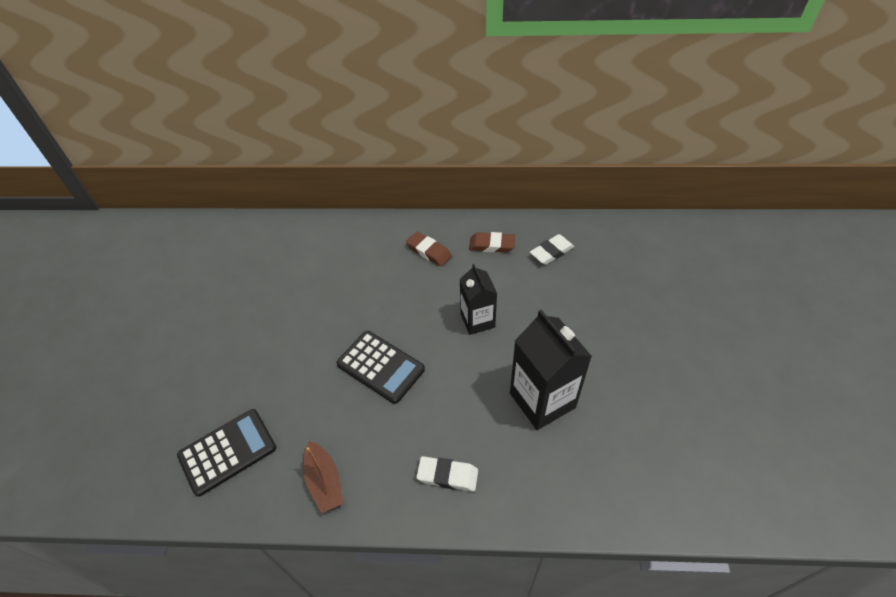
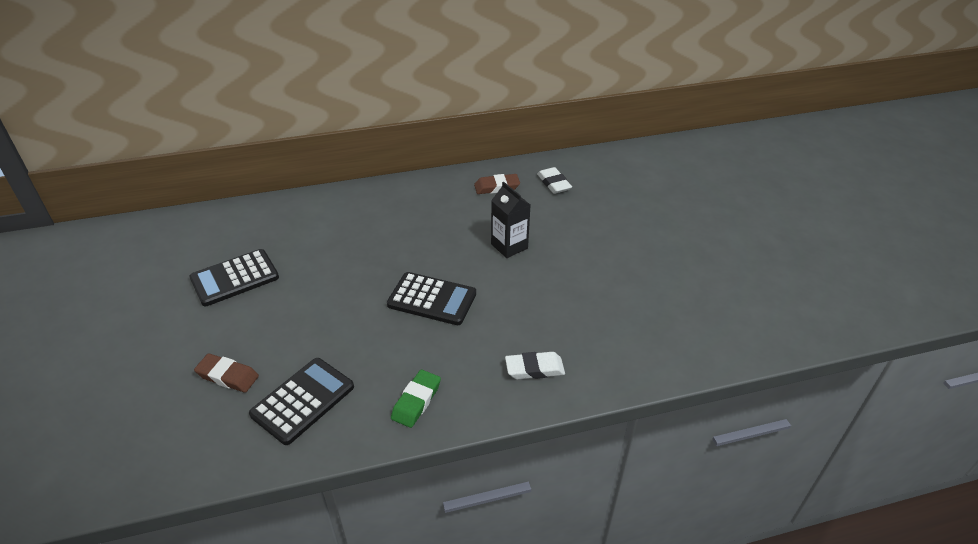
camera: 20 degrees left, 10 degrees down
(218, 300) = (235, 278): none -> black calculator
(324, 481) = (416, 401): brown boat -> green eraser
(429, 251) = (438, 201): brown eraser -> brown eraser (228, 376)
(542, 400) = (595, 294): black carton -> none
(551, 252) = (554, 183): white eraser -> white eraser turned 60 degrees counterclockwise

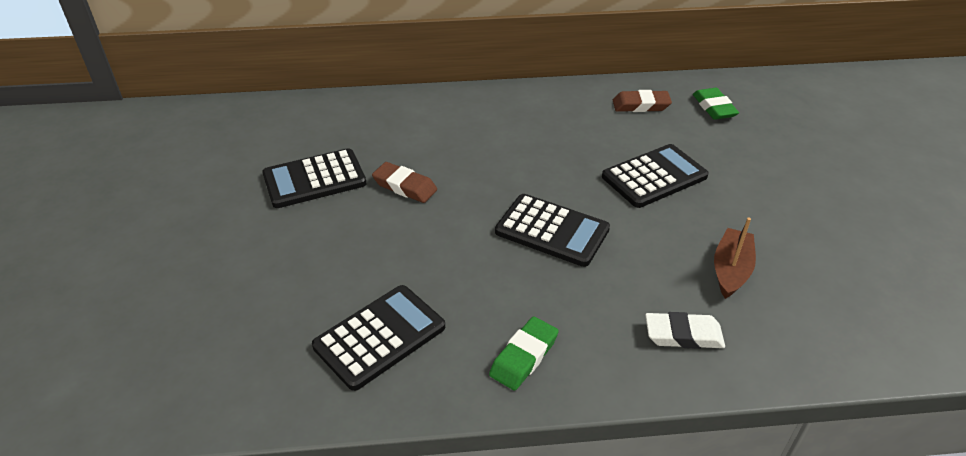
camera: 10 degrees right, 0 degrees up
(228, 376) = (292, 294): brown eraser -> brown eraser (405, 186)
(509, 246) = (654, 177): black carton -> black calculator
(554, 183) = (714, 107): white eraser -> green eraser
(568, 314) = (731, 270): none -> brown boat

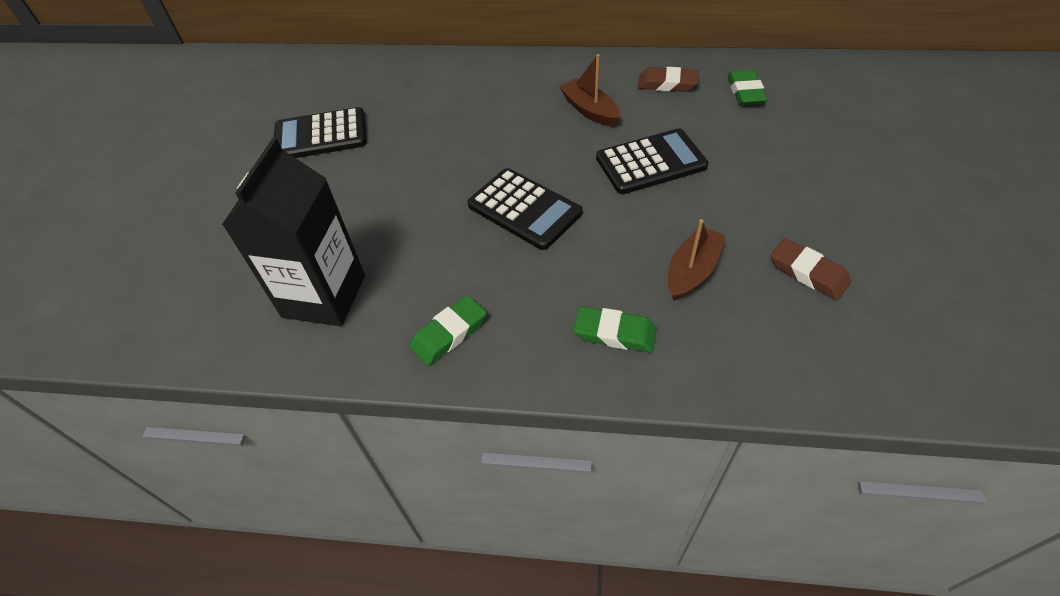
camera: 15 degrees right, 10 degrees up
(380, 337) = (324, 296): black calculator -> black carton
(405, 186) = (400, 150): brown eraser -> brown eraser (808, 272)
(578, 134) = (589, 110): none -> brown boat
(683, 335) = (614, 333): white eraser -> green eraser

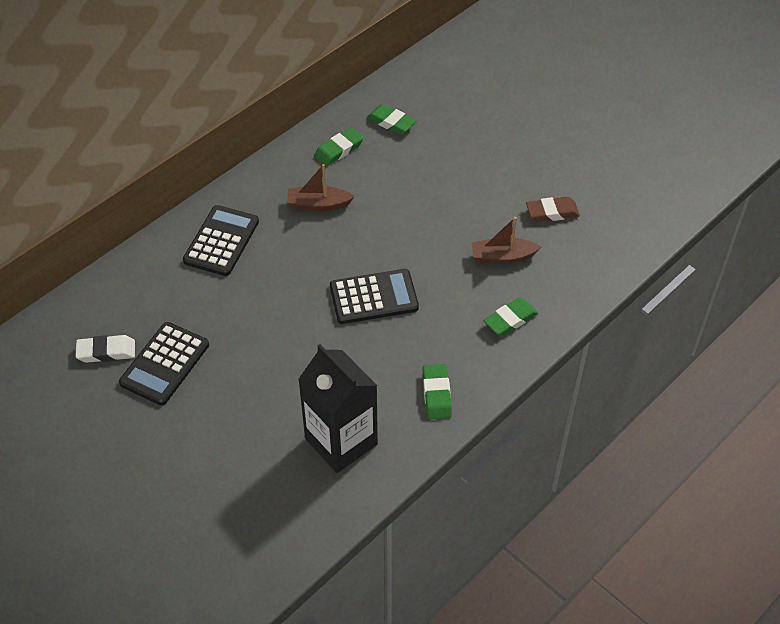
camera: 55 degrees left, 0 degrees up
(306, 100) = (106, 351): none -> white eraser
(651, 162) = (401, 211): black calculator -> black calculator (221, 241)
(667, 84) = (339, 150): brown eraser -> green eraser
(692, 271) = (502, 257): brown boat -> brown boat turned 75 degrees counterclockwise

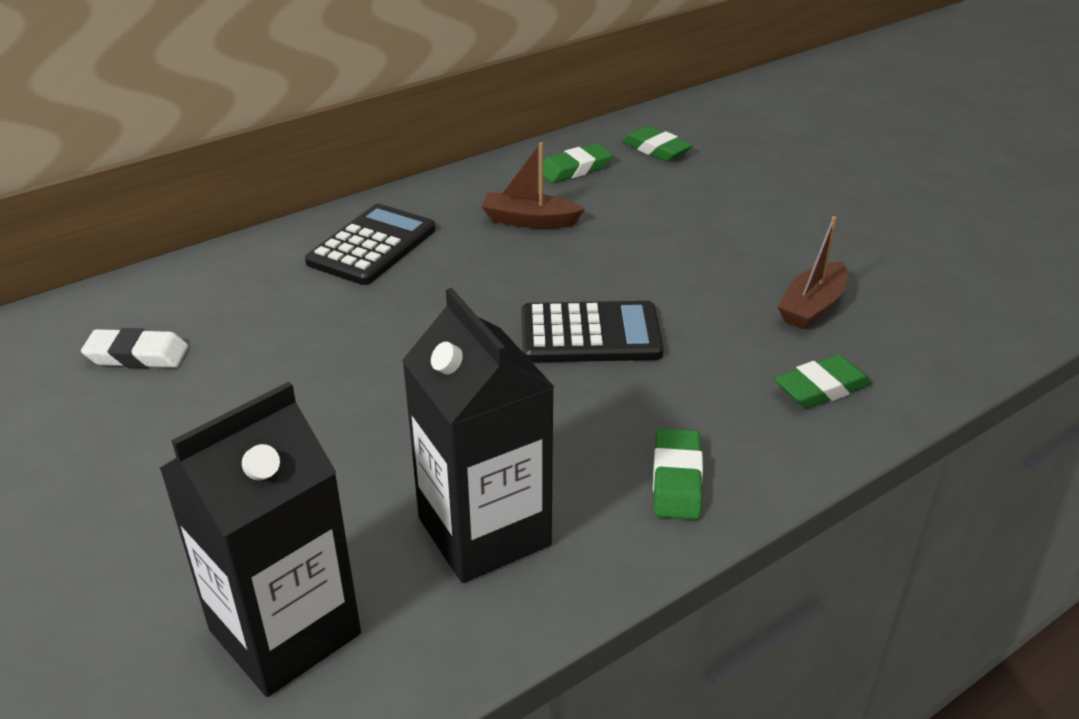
camera: 10 degrees right, 15 degrees down
(165, 364) = (221, 382): black calculator -> none
(256, 513) = (285, 632): none -> black carton
(502, 257) = (812, 306): brown boat -> brown boat turned 60 degrees counterclockwise
(552, 212) = (896, 262): brown eraser -> none

